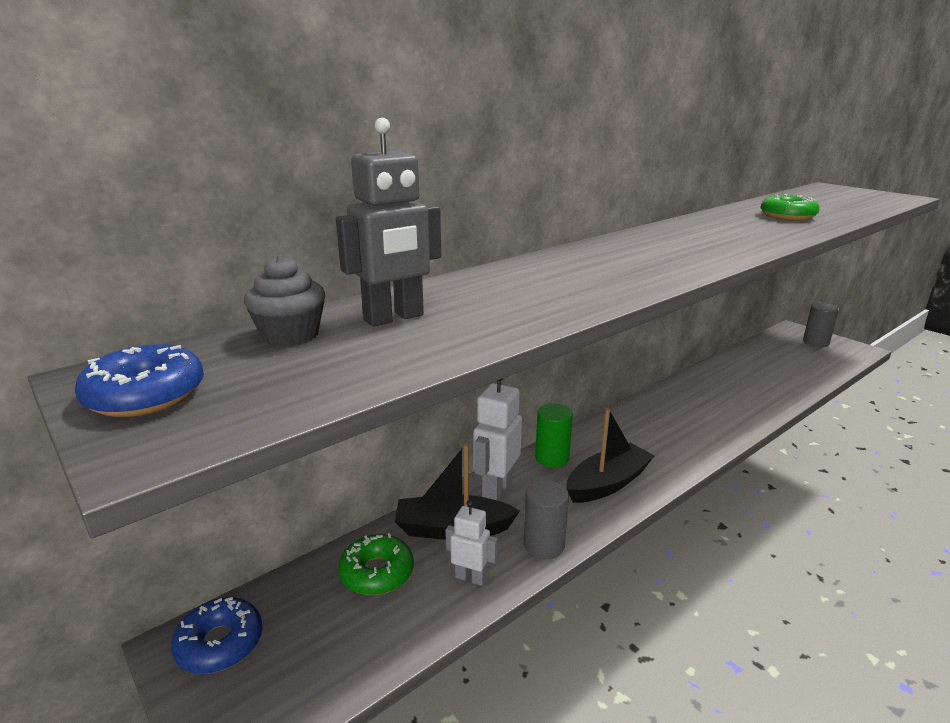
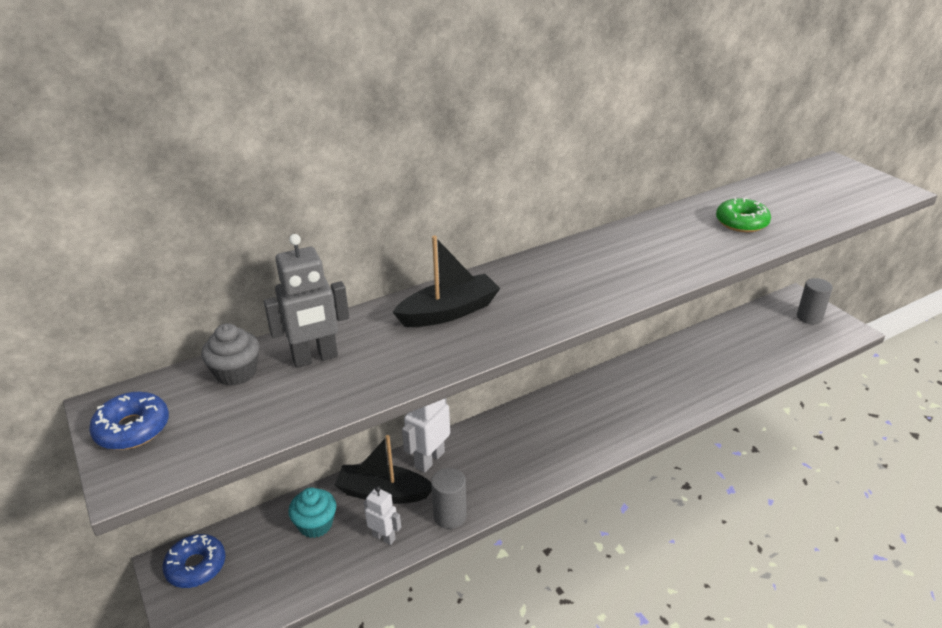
camera: 10 degrees right, 10 degrees up
(377, 573) = (315, 524): green donut -> turquoise cupcake
(552, 458) = (487, 432): green cylinder -> none
(607, 483) = (525, 464): black boat -> black boat (449, 312)

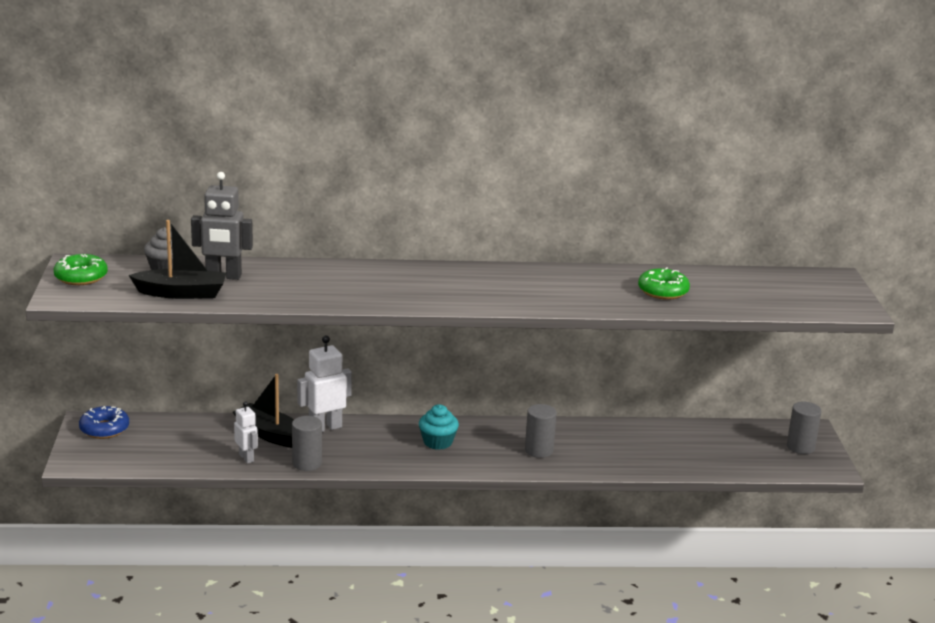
camera: 25 degrees right, 10 degrees down
(132, 429) = (81, 277): blue donut -> green donut
(315, 524) = (204, 435): turquoise cupcake -> turquoise cupcake (437, 442)
(449, 312) = (343, 278): black boat -> black boat (181, 293)
(635, 404) = (539, 450): none -> grey cylinder

